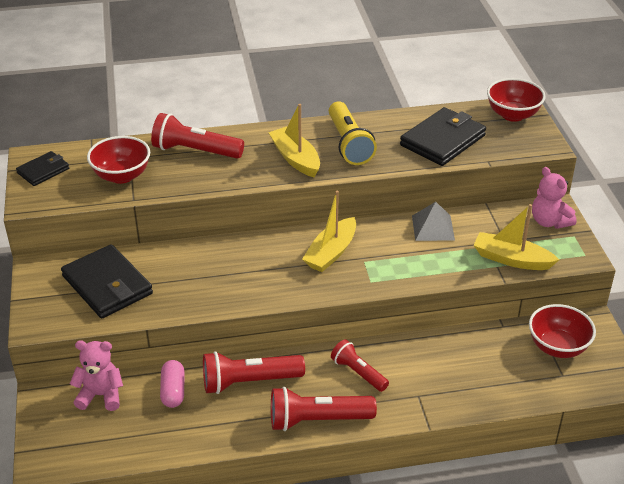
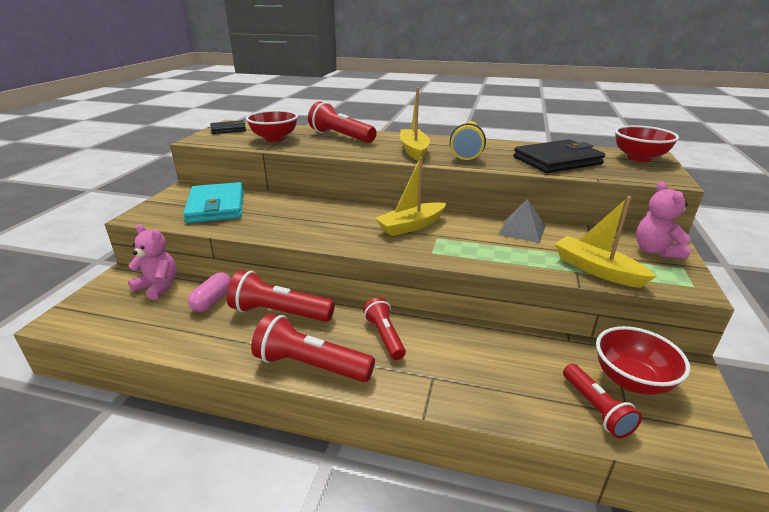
camera: 25 degrees right, 10 degrees down
(107, 285) = (216, 206): black wallet -> turquoise wallet
(541, 379) = (595, 409): none -> red flashlight

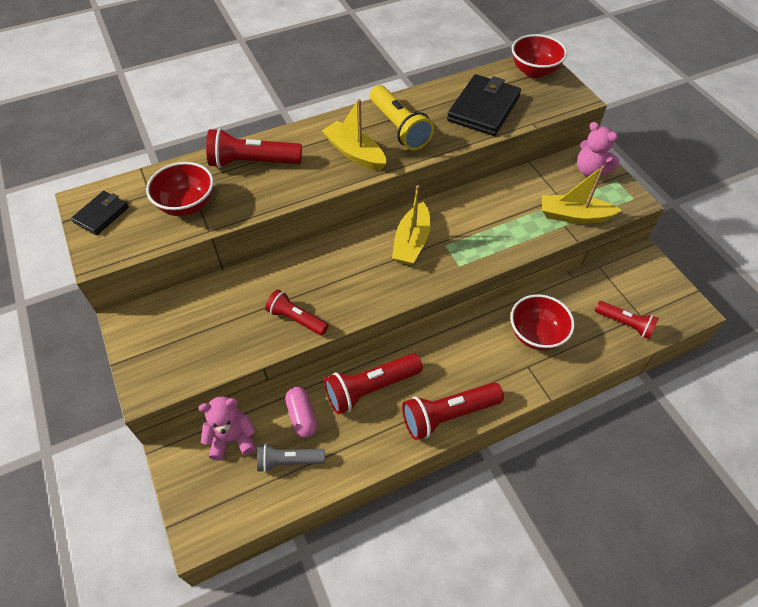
camera: 40 degrees left, 25 degrees up
(165, 318) = (289, 461): none -> grey flashlight
(216, 206) = (206, 325): turquoise wallet -> none
(385, 336) = (466, 355): red flashlight -> red flashlight (296, 319)
(522, 230) = (493, 196): grey pyramid -> none
(631, 380) = (626, 288): red bowl -> red bowl (536, 334)

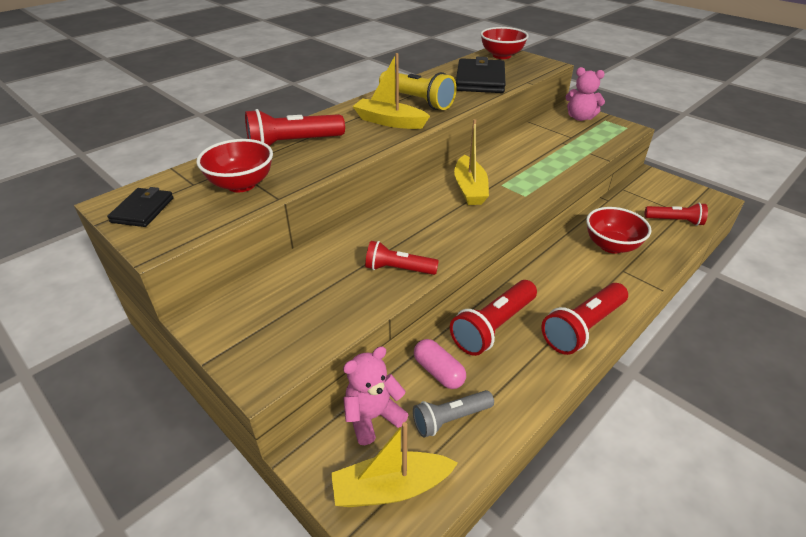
camera: 20 degrees left, 15 degrees down
(574, 216) = (592, 146): yellow boat -> yellow boat (391, 488)

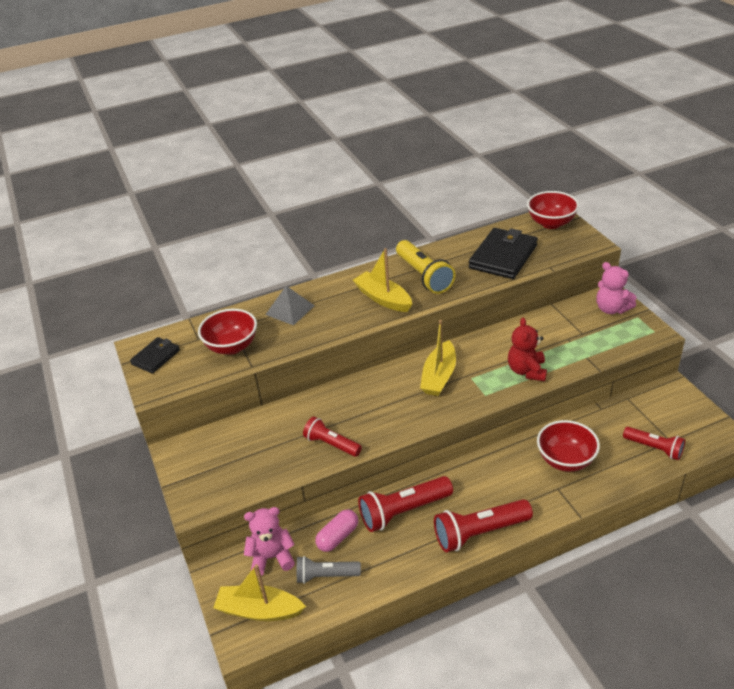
camera: 25 degrees right, 0 degrees up
(293, 143) = (290, 310): red flashlight -> grey pyramid
(438, 372) = (338, 537): pink capsule -> pink capsule turned 60 degrees clockwise
(547, 171) = (527, 371): none -> red teddy bear

